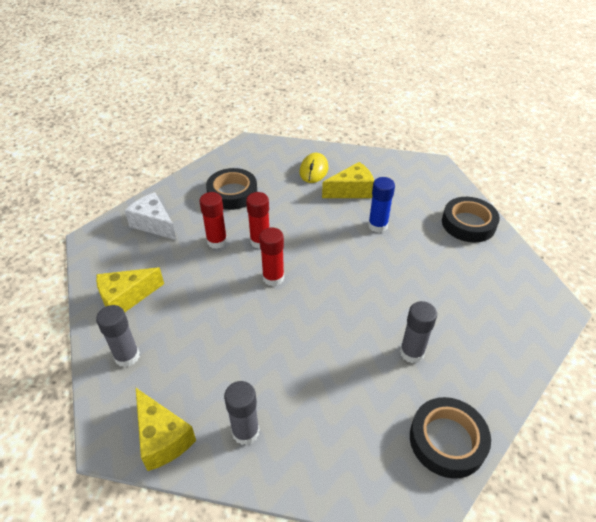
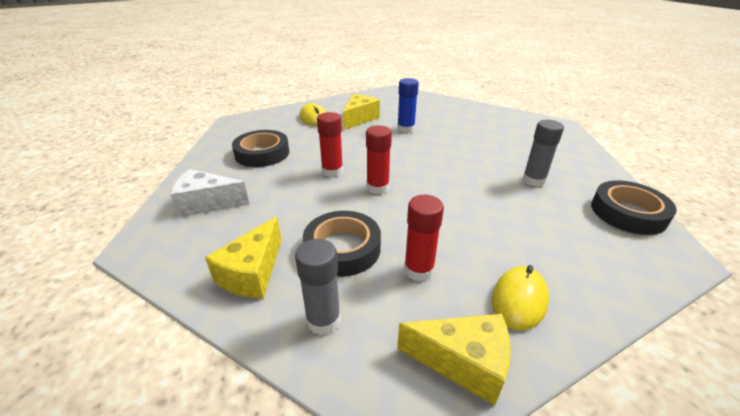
camera: 40 degrees left, 10 degrees down
(217, 241) = (293, 187): red glue stick -> red glue stick (418, 270)
(245, 432) = (519, 300): grey glue stick -> yellow mouse
(468, 224) = (456, 108): black tape -> black tape (342, 248)

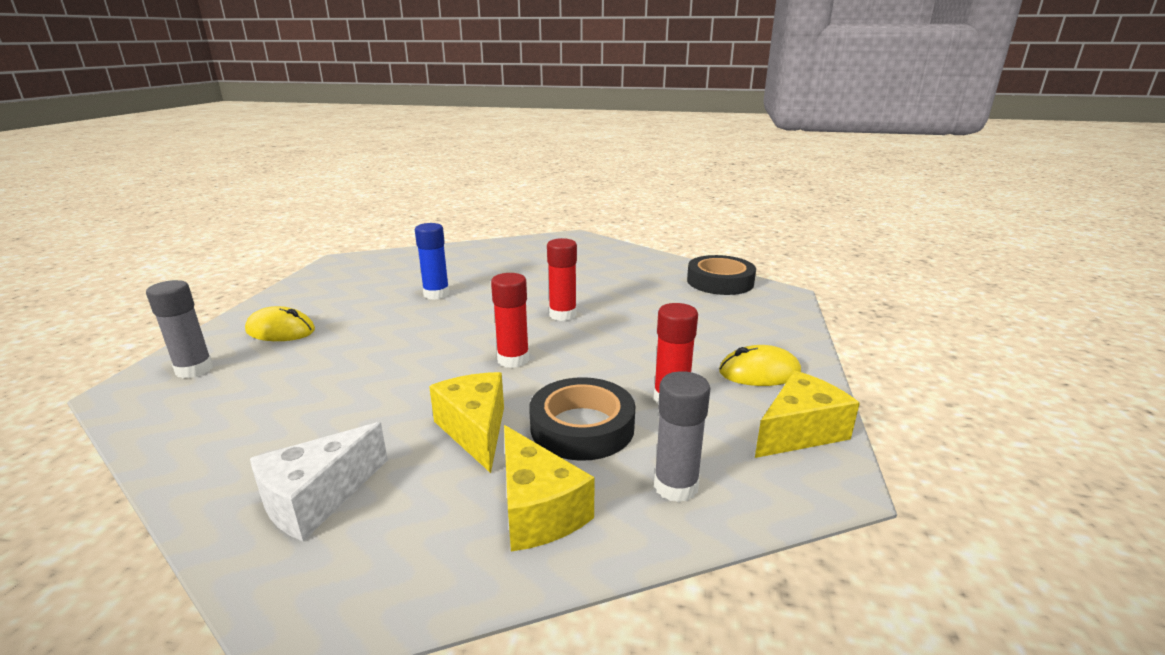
camera: 50 degrees left, 10 degrees down
(262, 153) = (282, 403): black tape -> none
(332, 171) = (431, 371): red glue stick -> red glue stick (562, 315)
(359, 119) = (354, 306): yellow cheese -> yellow cheese (475, 430)
(519, 300) = (759, 372): yellow mouse -> yellow mouse turned 75 degrees counterclockwise
(533, 180) = (630, 288): grey glue stick -> grey glue stick (194, 369)

